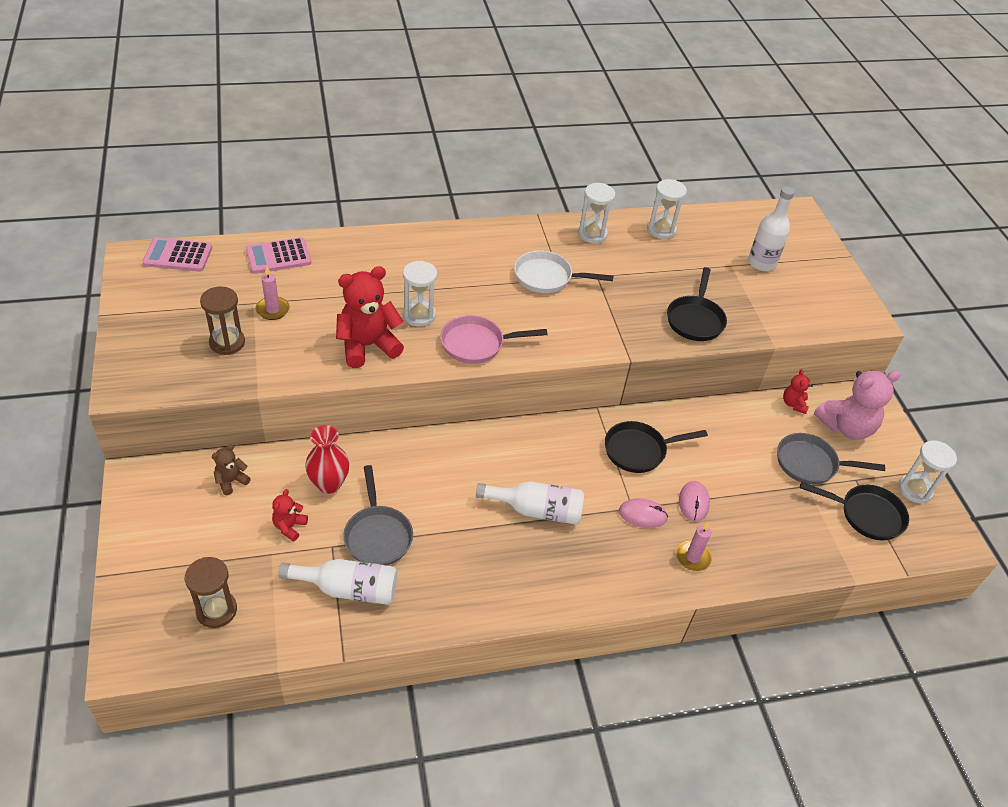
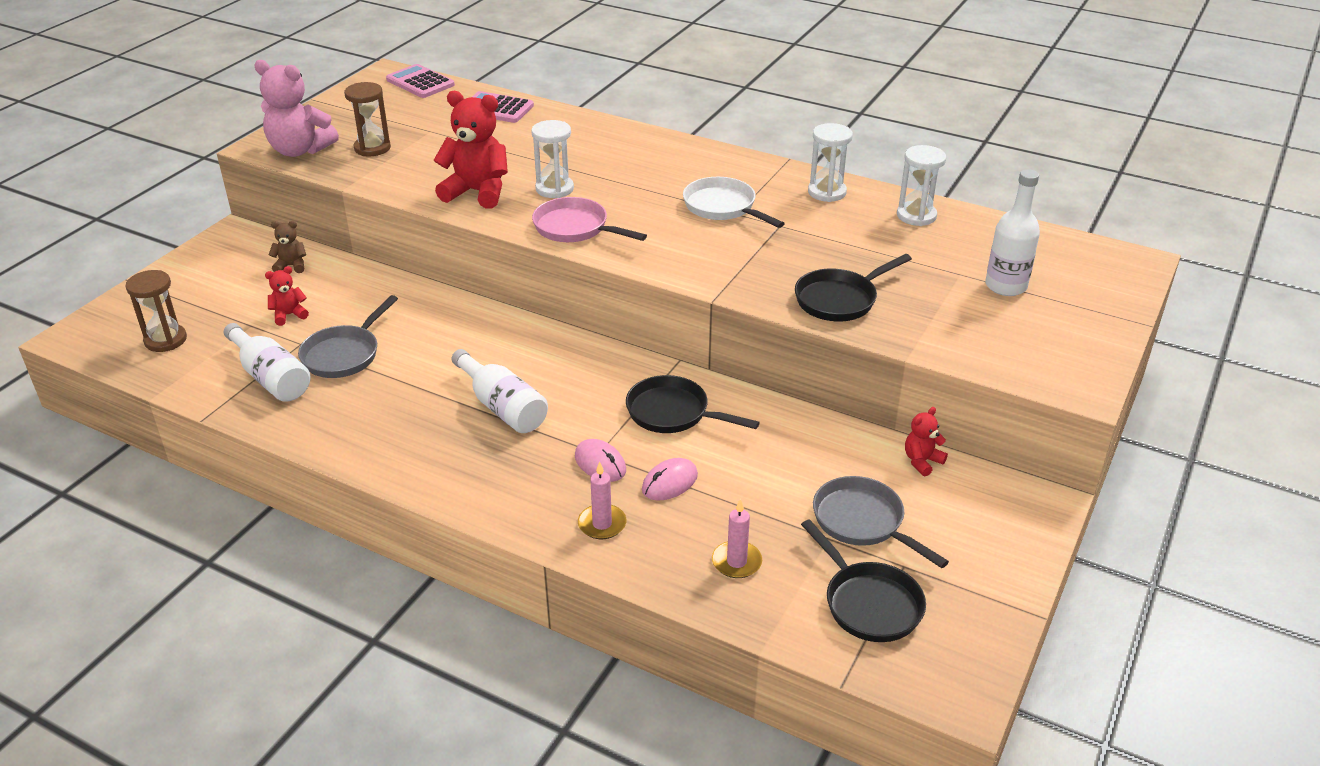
camera: 45 degrees right, 10 degrees down
(272, 310) = (438, 140): pink candle -> pink candle (736, 562)
(329, 484) = (358, 302): red vase -> none
(846, 427) = (964, 514): pink teddy bear -> pink teddy bear (300, 150)
(915, 490) = (975, 617): white hourglass -> none

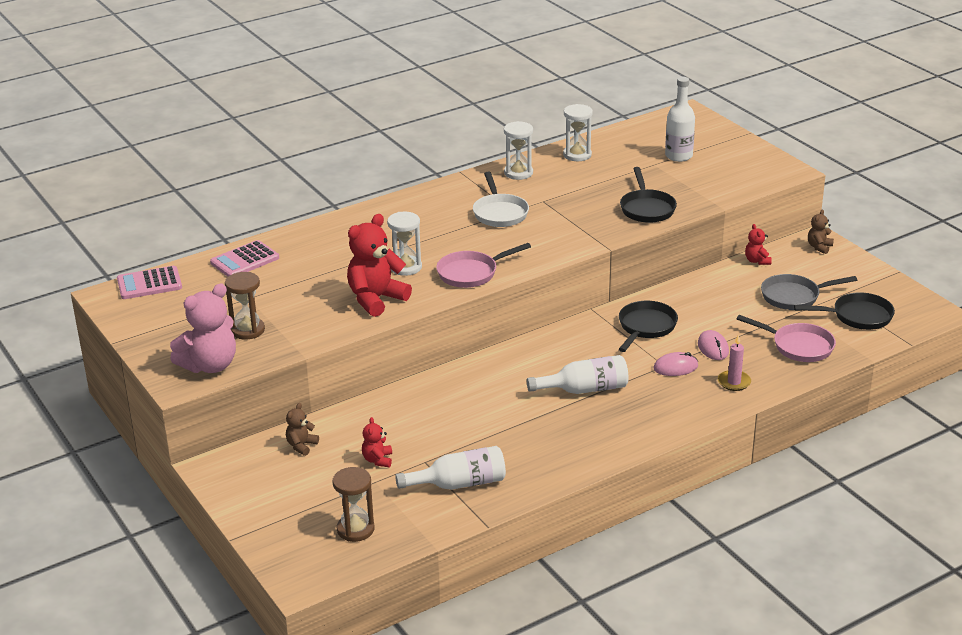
camera: 60 degrees left, 5 degrees down
(344, 354) = (459, 443): grey pan -> none
(673, 413) = (645, 327): black pan -> black pan turned 150 degrees clockwise
(723, 207) = (500, 213): white pan -> white pan turned 90 degrees counterclockwise
(736, 562) = (799, 346): pink candle -> pink pan
(1022, 511) = (819, 247): none -> brown teddy bear

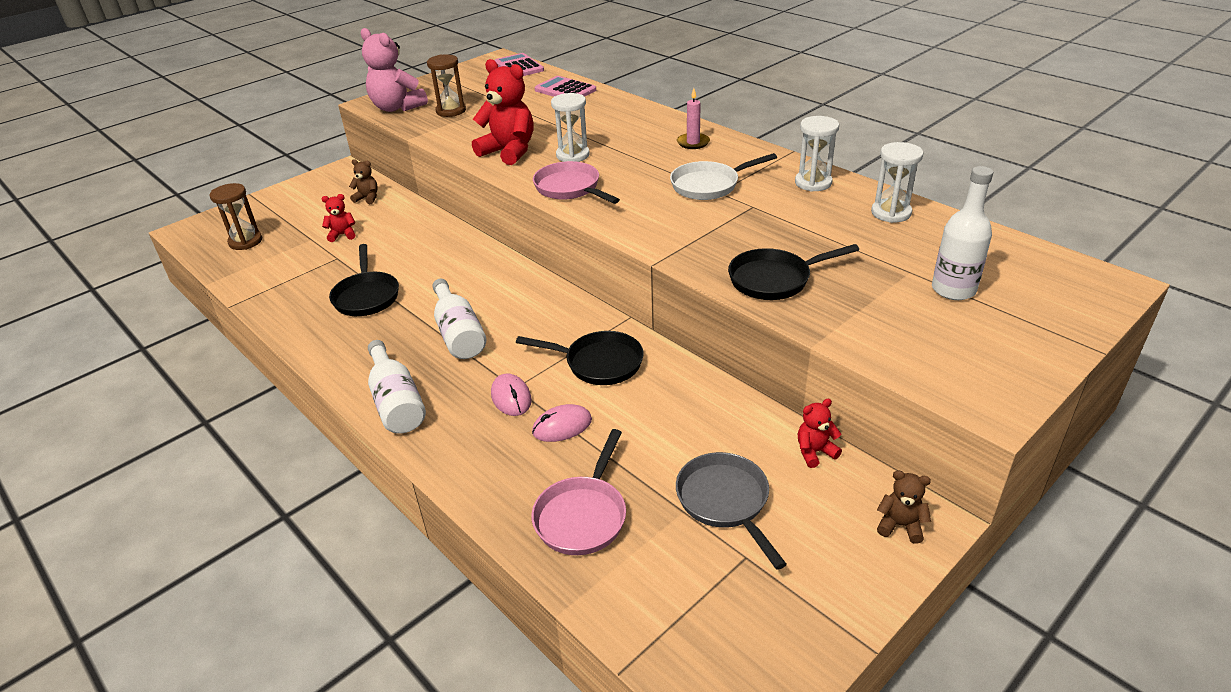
camera: 80 degrees right, 5 degrees up
(459, 483) = (299, 281): white bottle -> white bottle (396, 402)
(734, 382) = (482, 453): pink candle -> pink candle (693, 143)
(858, 316) = (691, 589): black pan -> black pan (366, 296)

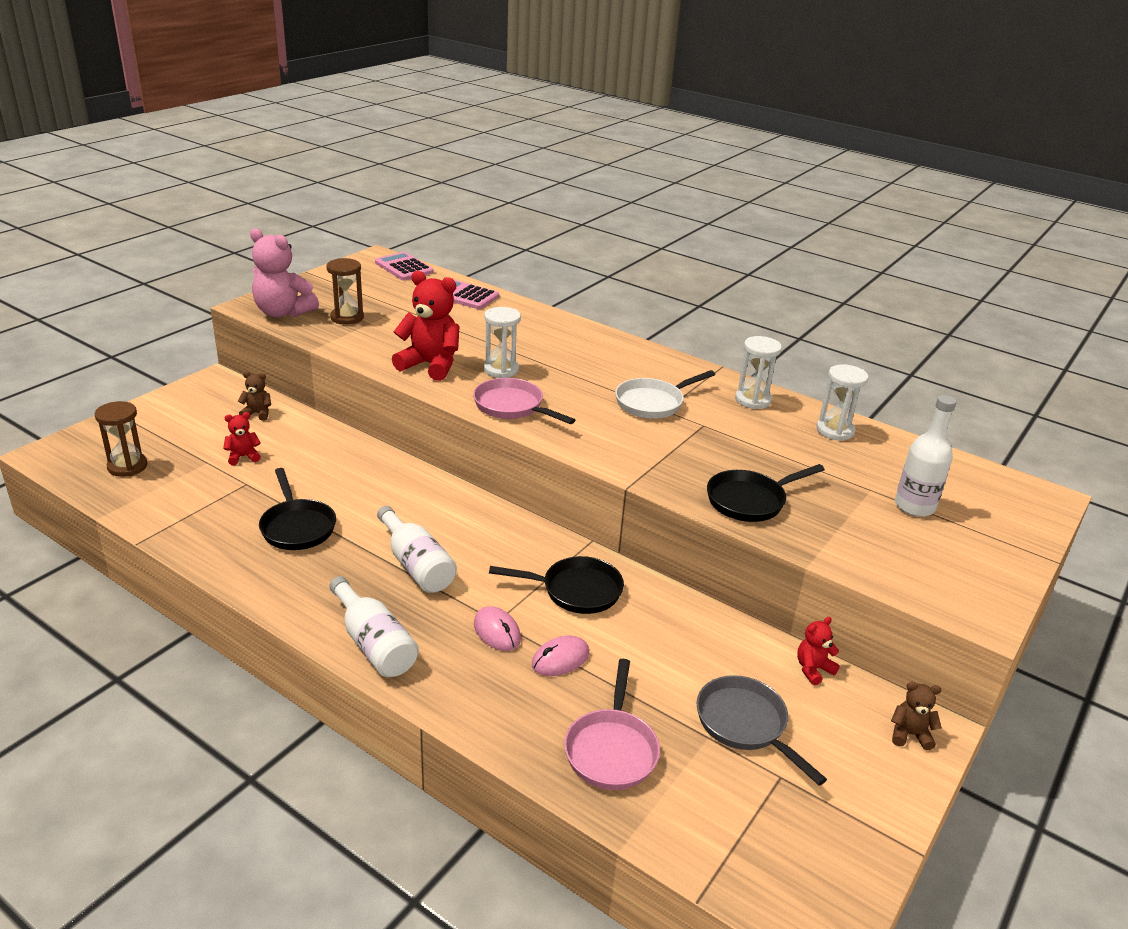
camera: 15 degrees left, 5 degrees down
(693, 143) = (621, 357): pink candle -> none

